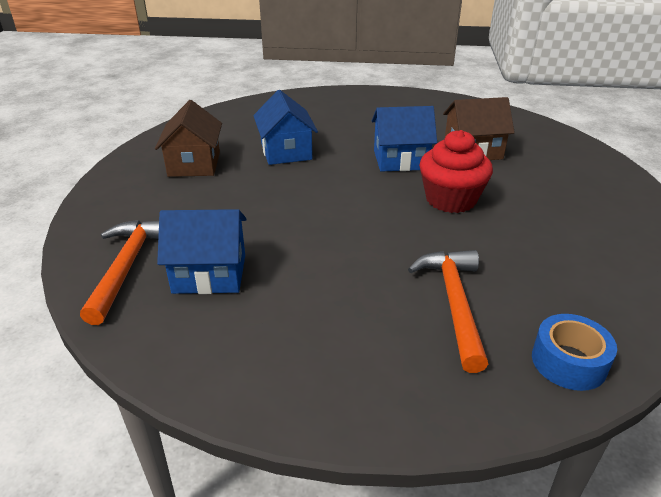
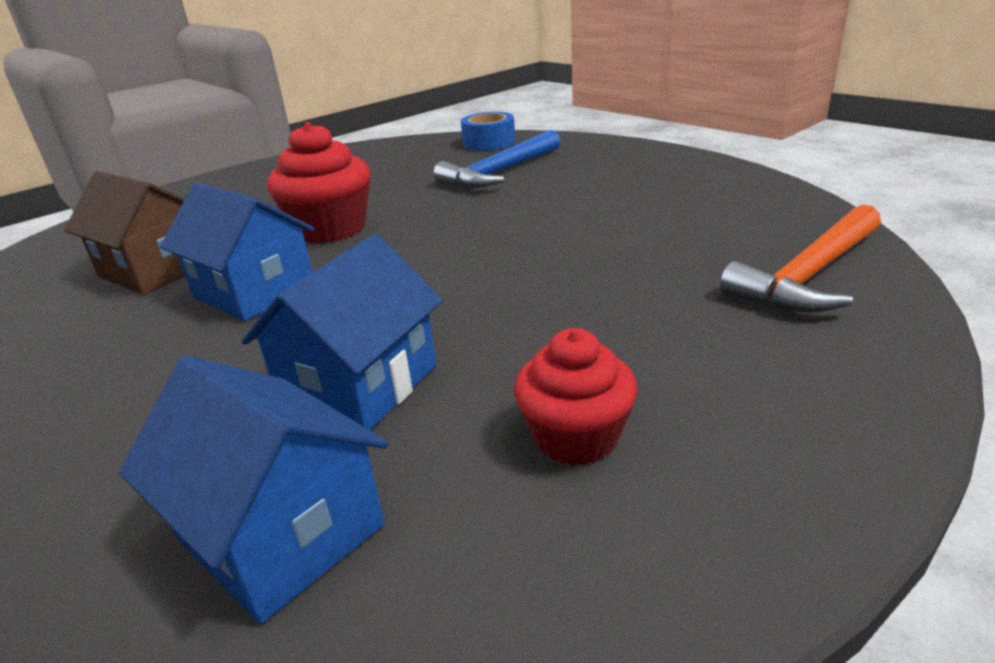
camera: 135 degrees left, 5 degrees down
(194, 164) = (576, 437): brown house -> red cupcake
(210, 274) = (697, 240): blue house -> blue house (281, 532)
(454, 303) = (500, 172): orange hammer -> blue hammer

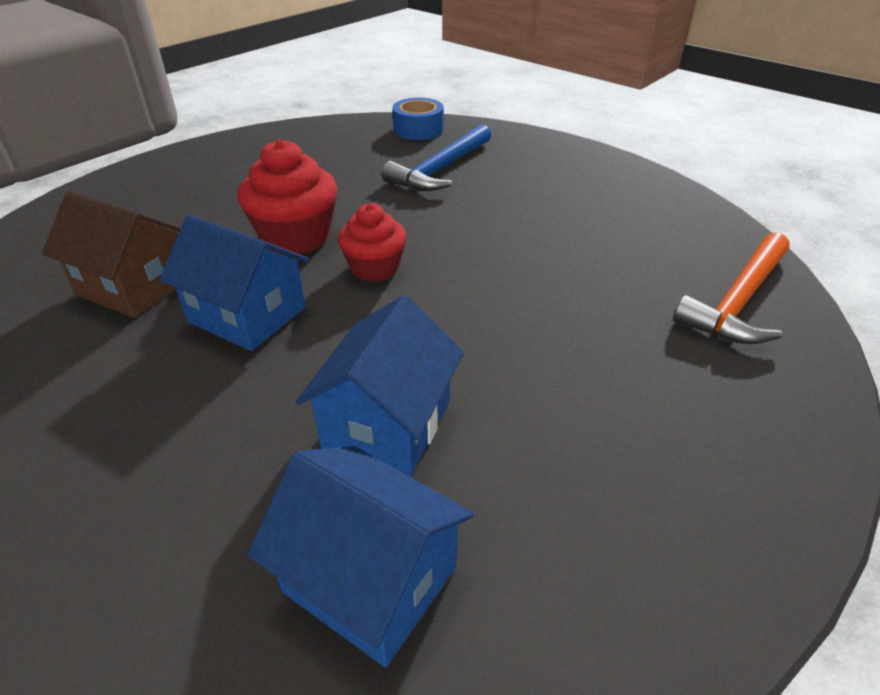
camera: 10 degrees left, 10 degrees up
(576, 437) = (588, 473): red cupcake -> red cupcake (374, 268)

